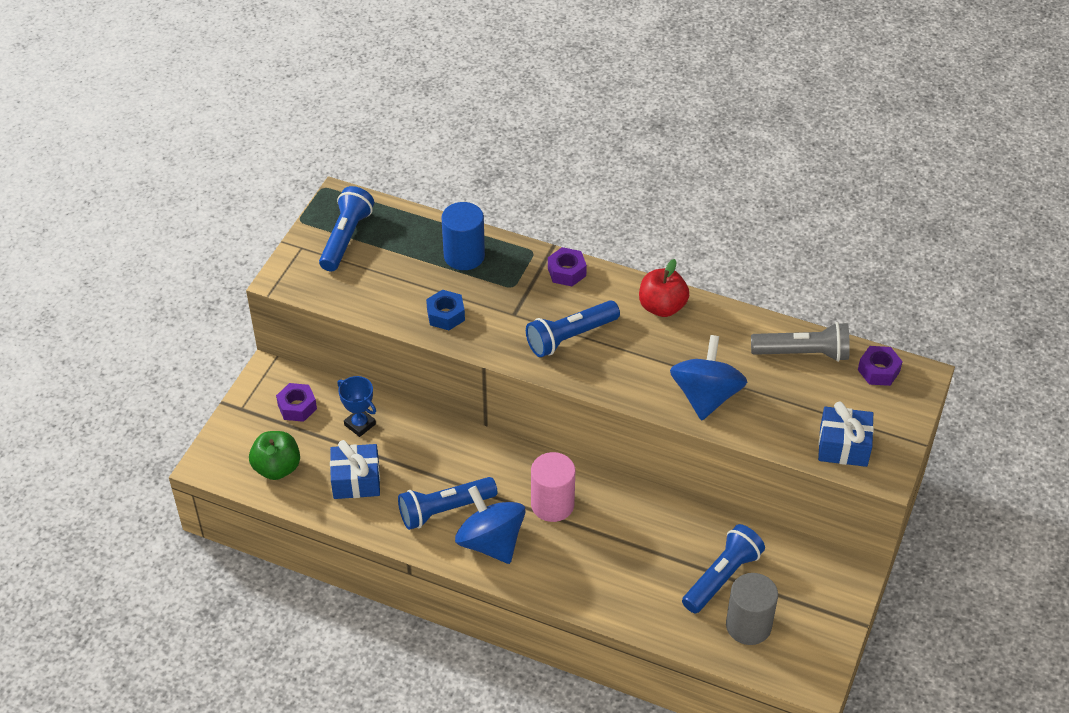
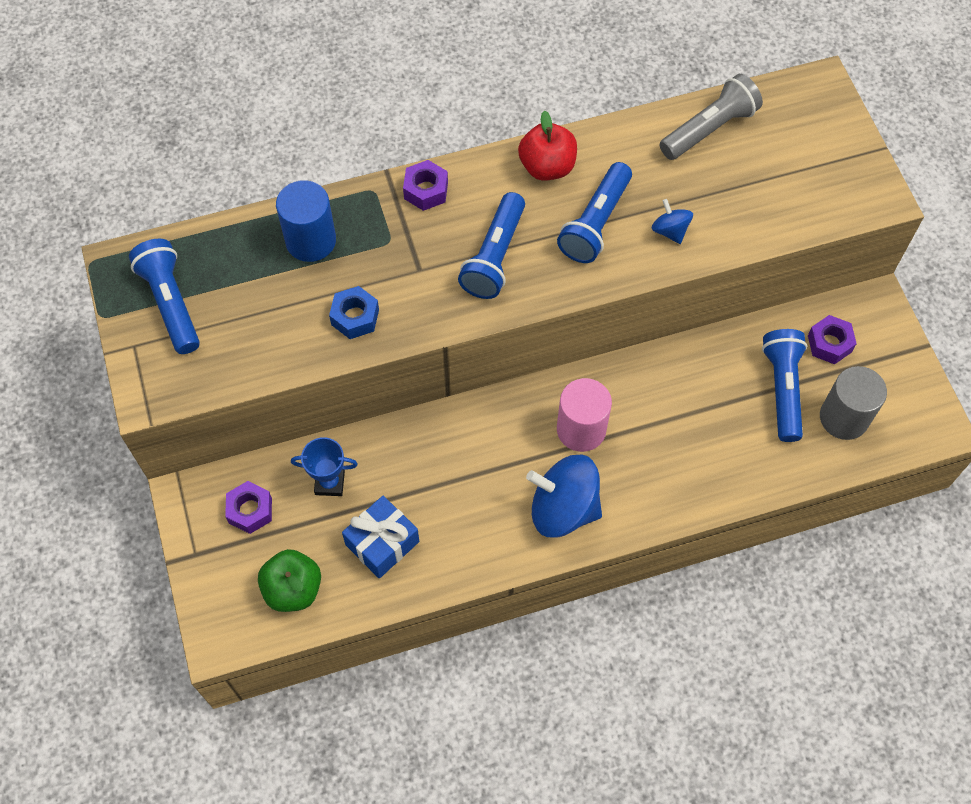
camera: 40 degrees left, 15 degrees up
(444, 510) = (492, 509): blue flashlight -> blue flashlight (595, 223)
(706, 396) = (670, 231): blue spinning top -> blue spinning top, size x0.49
(843, 446) = (826, 197): blue gift -> none
(878, 371) = (785, 102): purple nut -> purple nut (829, 344)

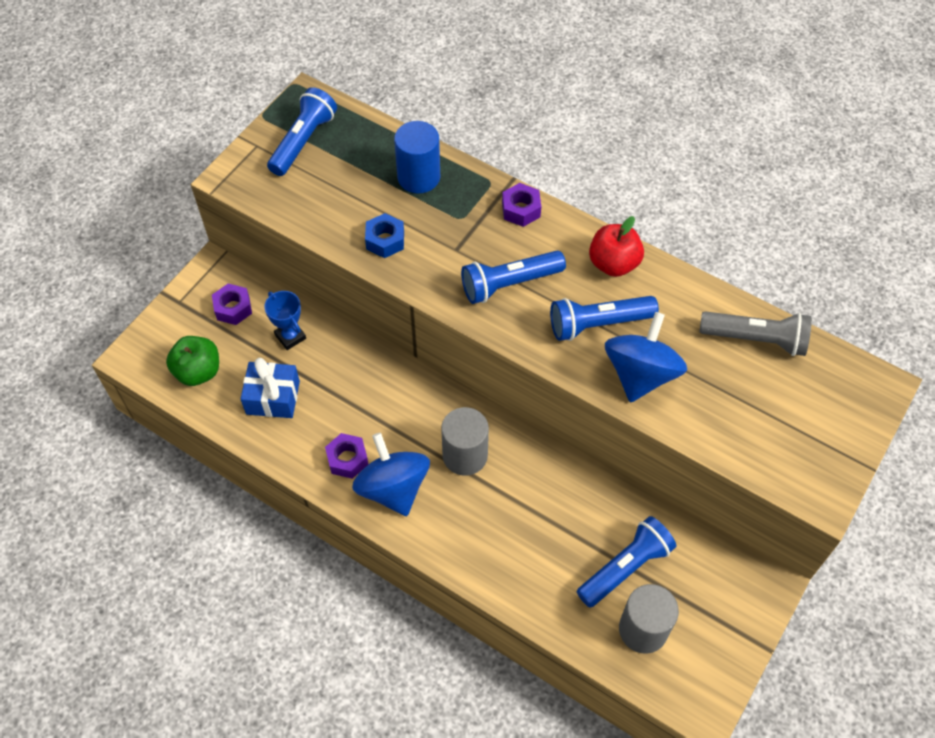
camera: 50 degrees right, 5 degrees down
(581, 429) = (465, 455): pink cylinder -> grey cylinder
(670, 231) = (640, 374): blue spinning top -> blue spinning top, size x2.04
(829, 344) = (697, 574): purple nut -> purple nut (347, 459)

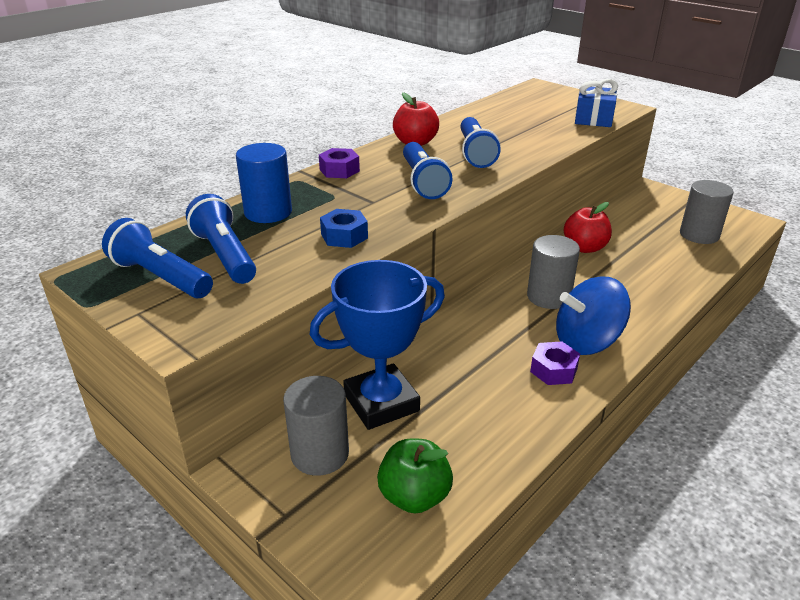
camera: 80 degrees left, 25 degrees down
(233, 308) = (320, 454): purple nut -> grey cylinder
(273, 397) = (467, 423): blue gift -> blue gift (593, 119)
(290, 337) = (381, 403): blue trophy -> blue trophy, size x1.98
(576, 493) = (584, 248): none -> red apple
(625, 567) = (648, 235): blue flashlight -> blue flashlight (225, 255)
(640, 374) = (526, 144): blue spinning top -> none
(756, 339) = (498, 109): grey flashlight -> none

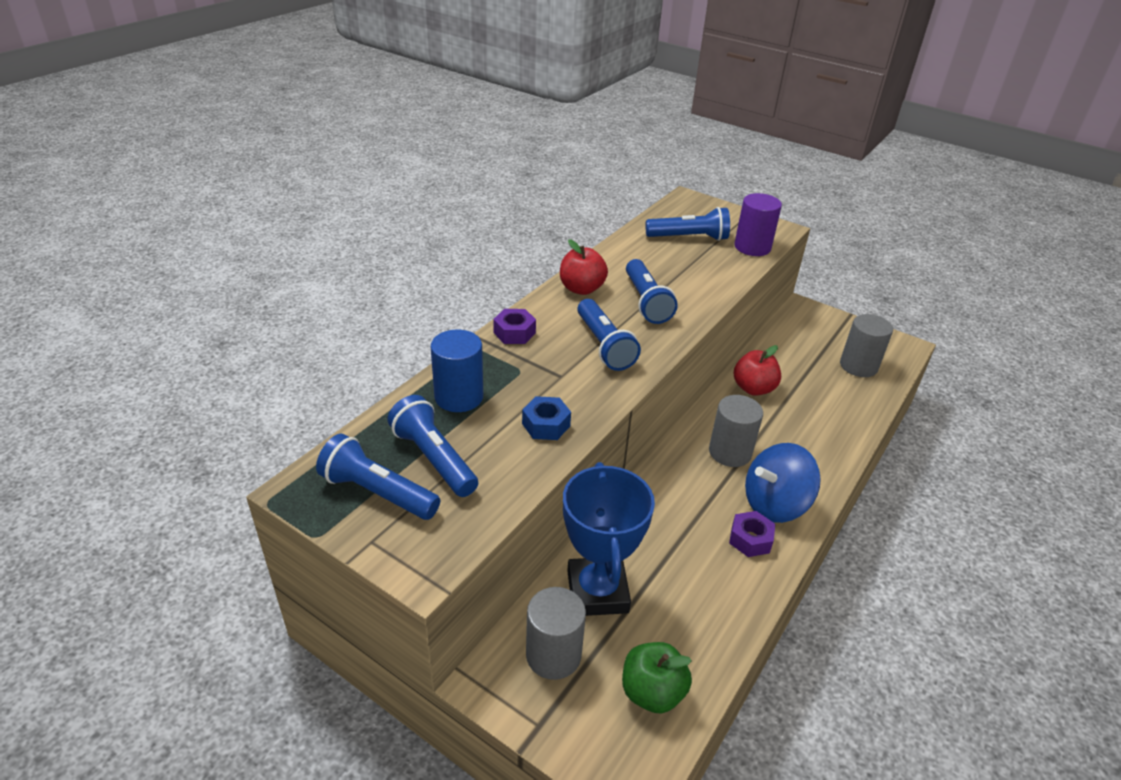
camera: 10 degrees left, 5 degrees up
(381, 403) = (597, 591): blue trophy -> blue trophy turned 60 degrees counterclockwise
(532, 111) = (689, 238): none -> blue flashlight
(593, 119) = (752, 247): blue gift -> purple cylinder

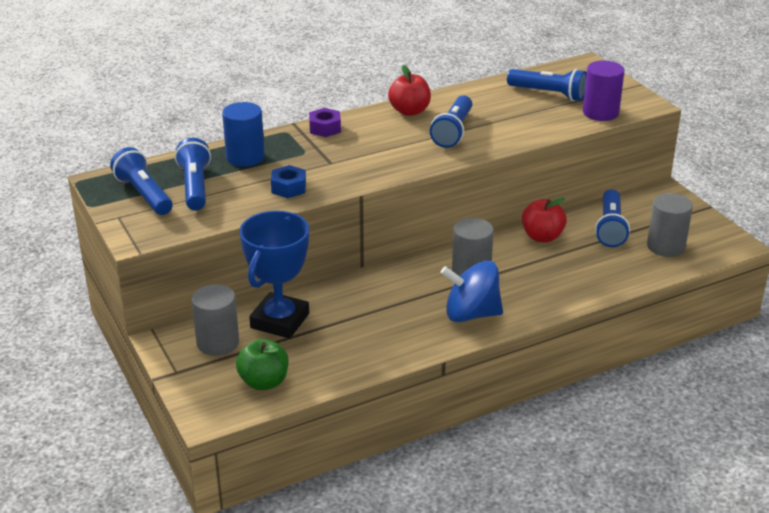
camera: 30 degrees right, 5 degrees down
(604, 346) = (385, 152): blue flashlight -> blue flashlight (610, 228)
(750, 539) = (426, 328): purple nut -> none

